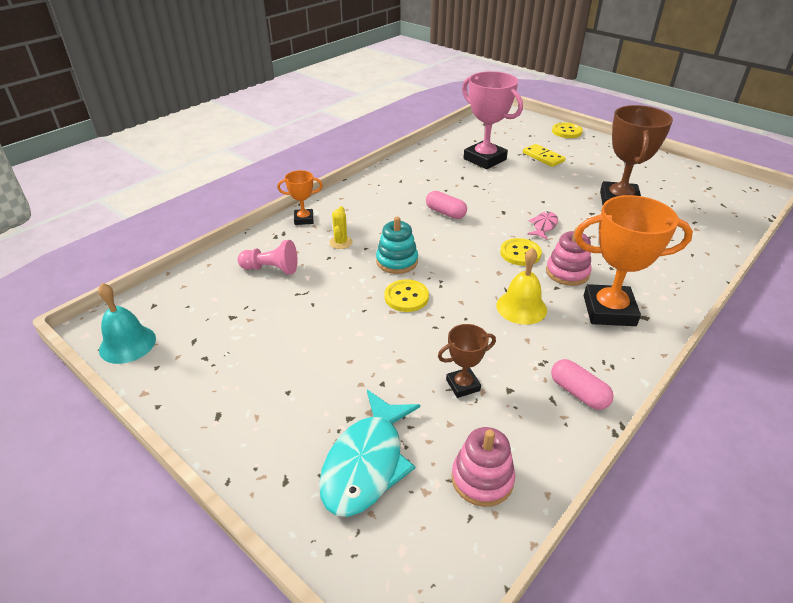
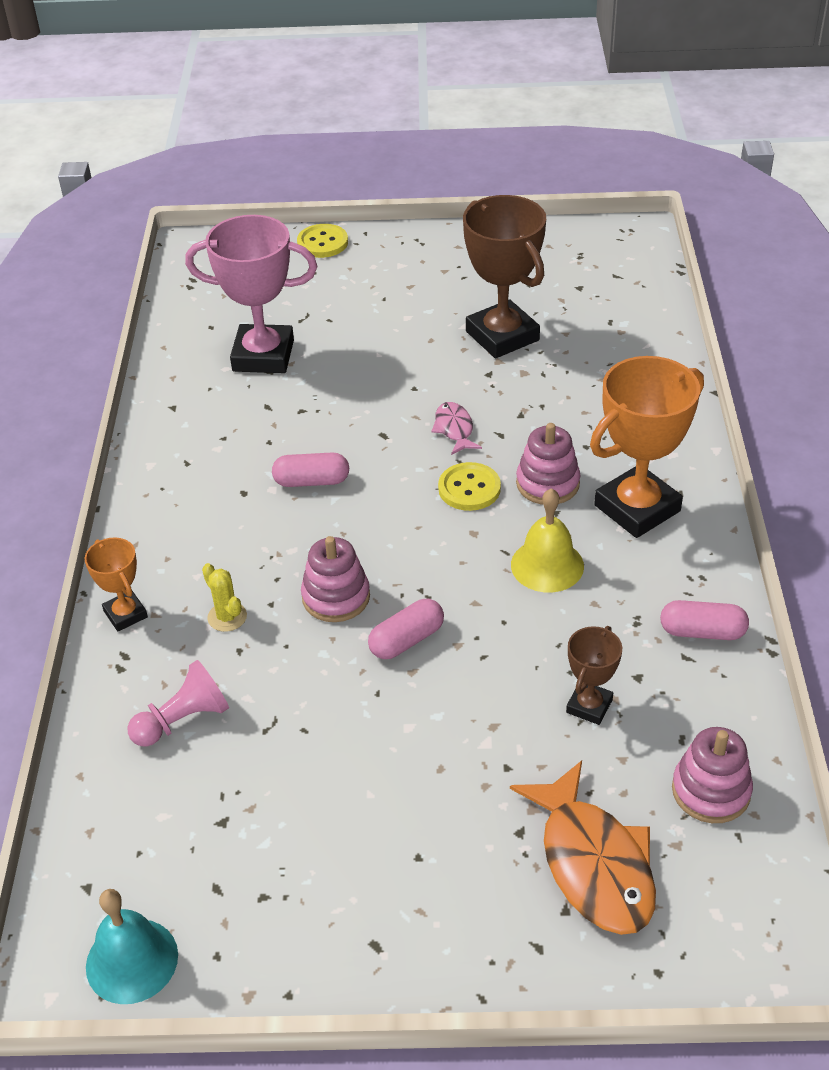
camera: 40 degrees left, 5 degrees up
(304, 219) = (125, 614): orange trophy -> orange trophy turned 75 degrees counterclockwise
(366, 463) = (593, 863): turquoise fish -> orange fish
(397, 261) = (336, 597): turquoise stacking toy -> pink stacking toy
(406, 297) = (406, 640): yellow button -> pink capsule
(543, 157) = (338, 309): yellow domino -> none

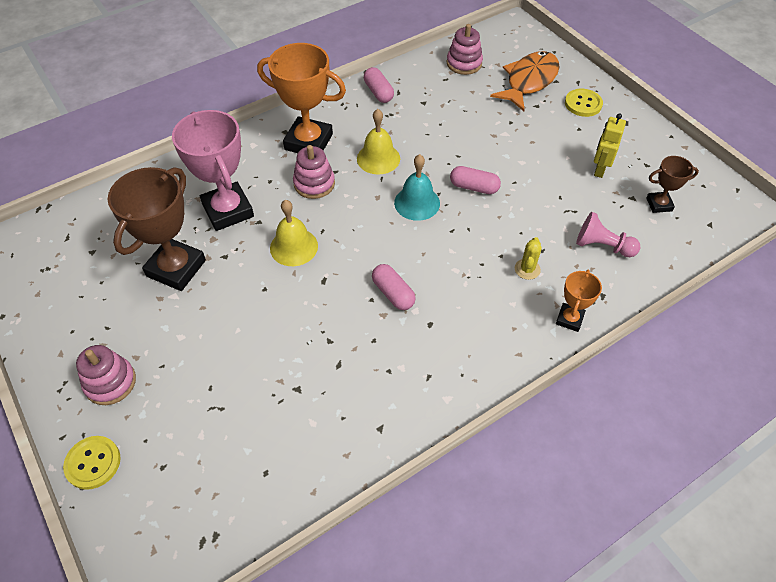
camera: 125 degrees left, 10 degrees up
(132, 960) = (716, 188): turquoise bell -> turquoise bell (417, 203)
(263, 356) = (282, 405): pink trophy -> pink trophy (228, 210)
(310, 819) = (599, 169): none -> yellow robot
(336, 597) = (472, 230): pink stacking toy -> pink stacking toy (110, 382)
(454, 429) = (294, 247): pink fish -> yellow bell
(469, 488) = (343, 215): yellow button -> yellow button (583, 104)
(589, 706) = (454, 110): brown trophy -> brown trophy (659, 204)

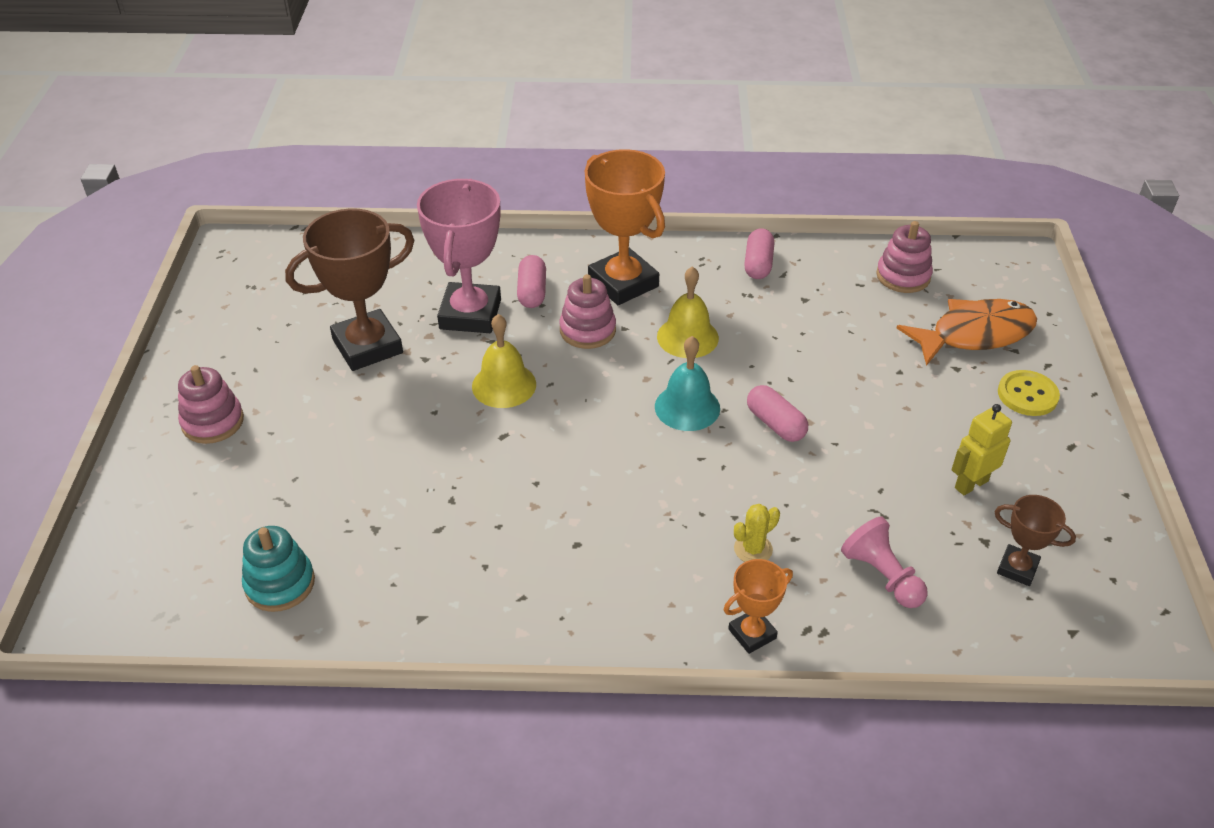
camera: 35 degrees right, 10 degrees down
(93, 463) = (134, 486): yellow button -> none
(268, 465) = (280, 584): none -> turquoise stacking toy
(393, 293) = (566, 489): pink capsule -> pink capsule (532, 292)

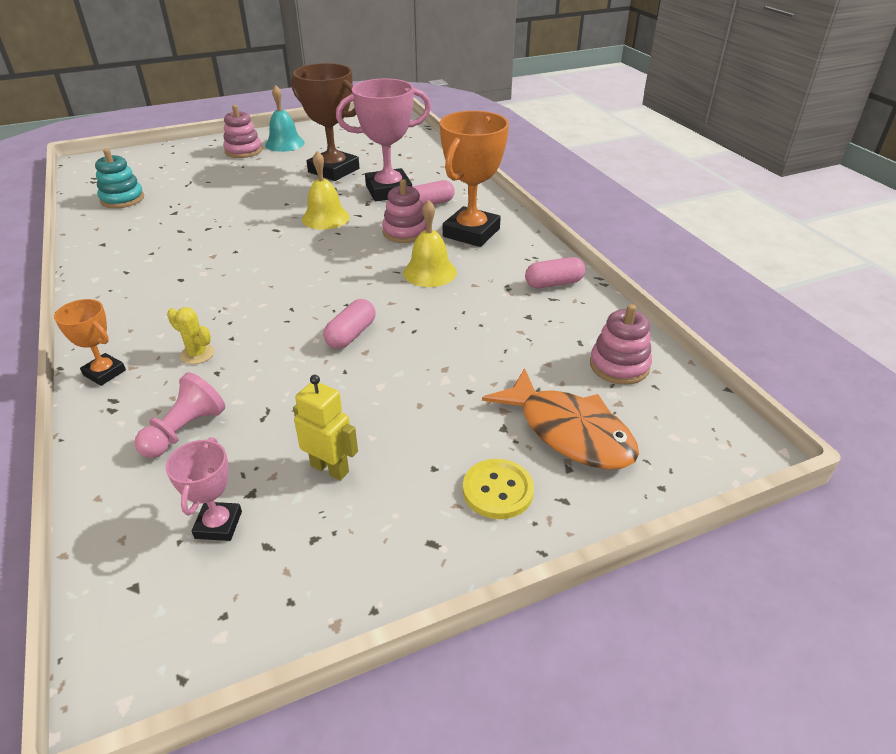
camera: 65 degrees right, 5 degrees down
(687, 407) = (346, 290): turquoise bell -> turquoise bell (284, 143)
(1017, 568) = (218, 525): brown trophy -> pink trophy

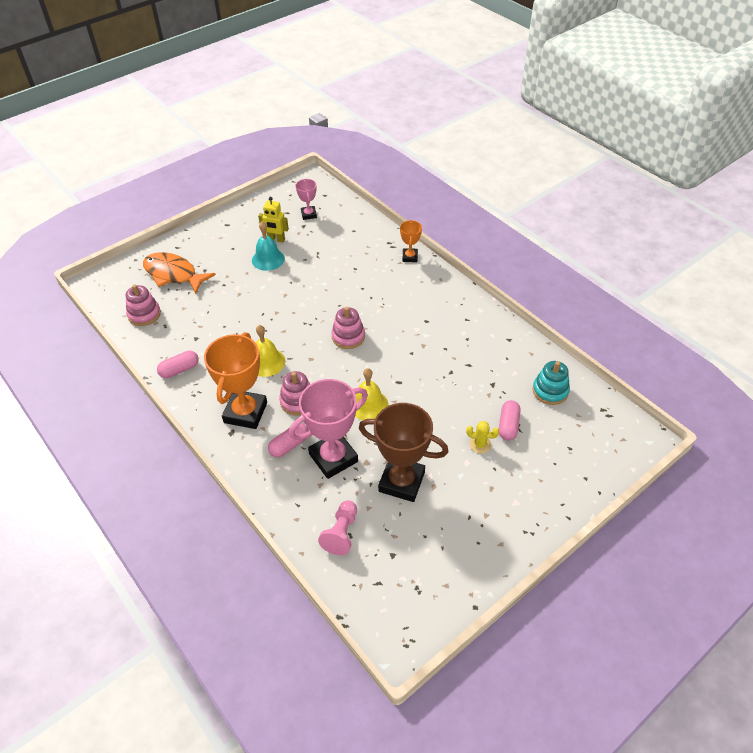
camera: 165 degrees right, 10 degrees up
(104, 373) = (410, 257): orange trophy -> orange trophy turned 75 degrees clockwise
(185, 430) = (348, 241): pink pawn -> pink pawn (341, 533)
(197, 354) = (372, 275): yellow cactus -> yellow cactus (480, 444)
(243, 151) = (517, 499): pink stacking toy -> pink stacking toy (348, 337)
(284, 143) = (486, 527): turquoise bell -> turquoise bell (268, 259)
(351, 334) = (297, 303): pink capsule -> pink capsule (508, 425)
(498, 490) = (204, 245): yellow button -> none

